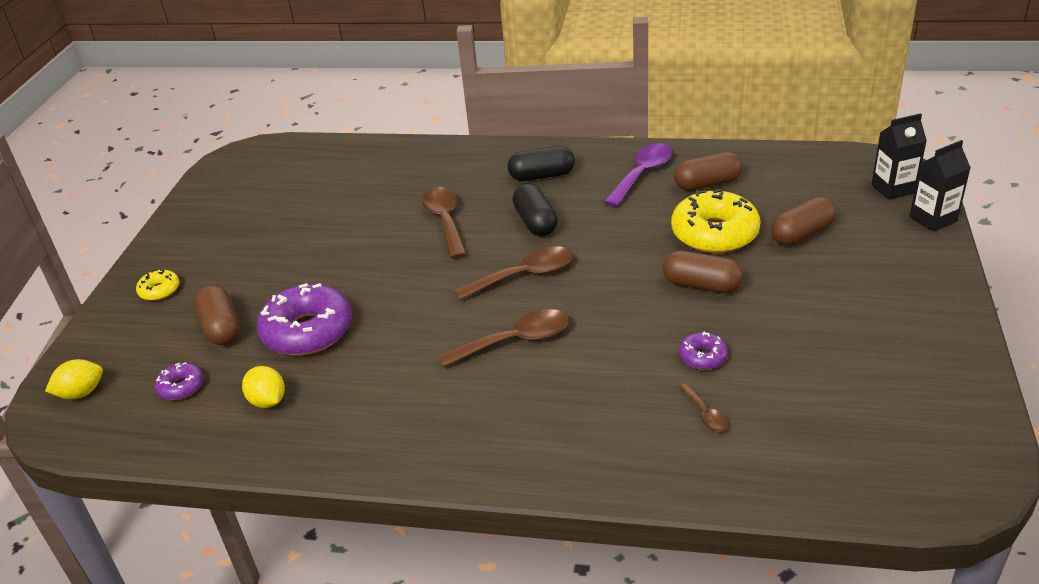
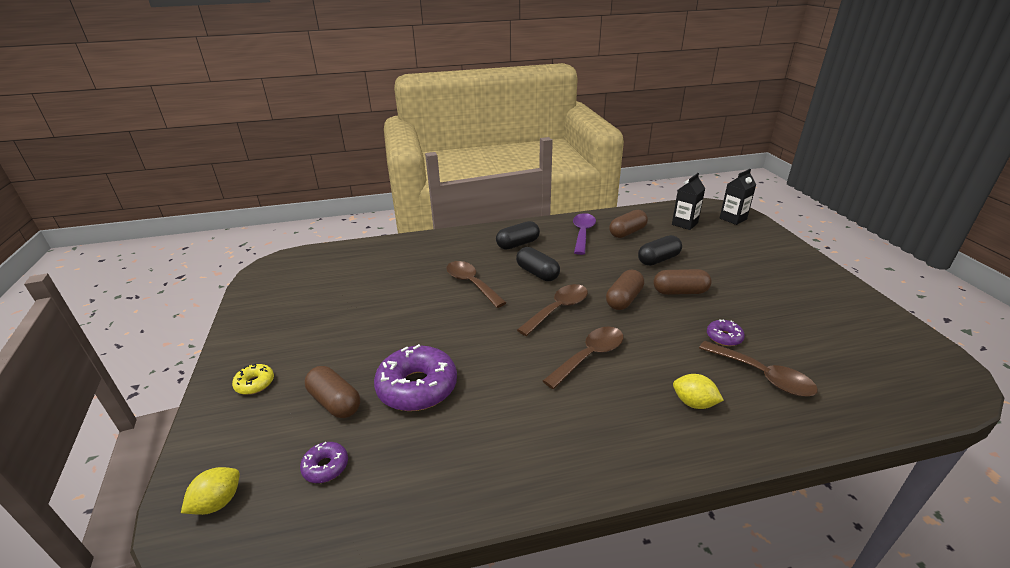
camera: 25 degrees left, 5 degrees down
(268, 401) = (420, 457): yellow lemon -> yellow lemon (694, 403)
(705, 414) = (762, 376): brown spoon -> brown spoon, size x1.97
(714, 233) = (658, 259): yellow donut -> black capsule
(801, 234) = (709, 251): brown capsule -> brown capsule (624, 299)
(933, 219) = (769, 231): black carton -> black carton (684, 224)

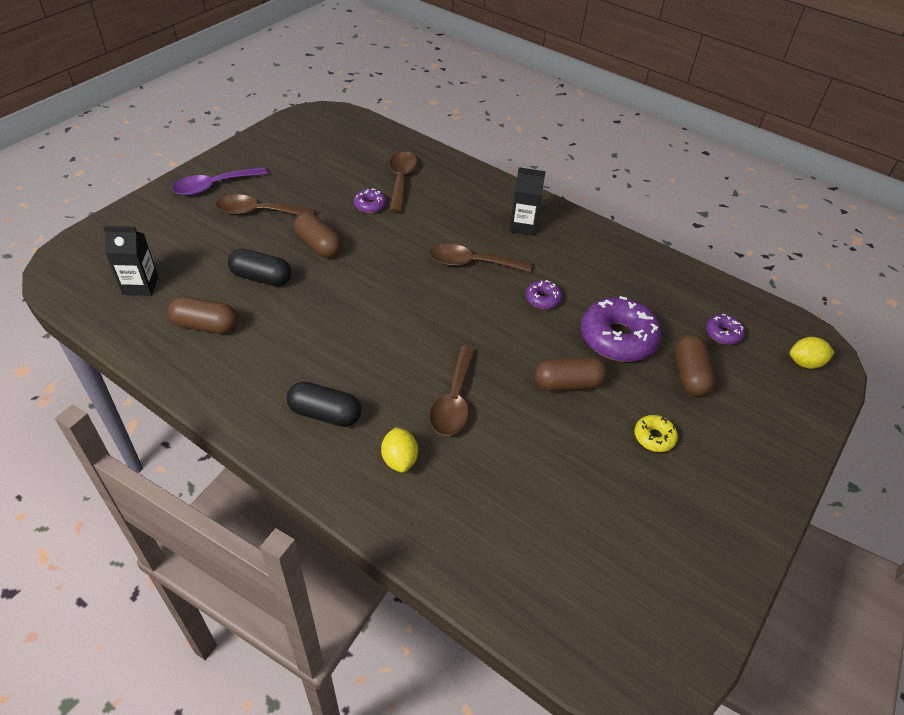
camera: 135 degrees left, 15 degrees up
(255, 383) = (750, 447): yellow donut -> yellow donut (654, 437)
(505, 372) = (543, 299): none -> purple donut
(537, 273) = (378, 357): black capsule -> none
(558, 309) = (428, 309): brown spoon -> brown spoon (258, 212)
(582, 233) = (240, 365): purple spoon -> purple spoon (214, 186)
(624, 299) = (367, 274): brown capsule -> brown capsule (568, 383)
(694, 403) = (464, 201): yellow lemon -> yellow lemon (399, 459)
(733, 219) = (95, 251): black carton -> black carton (523, 226)

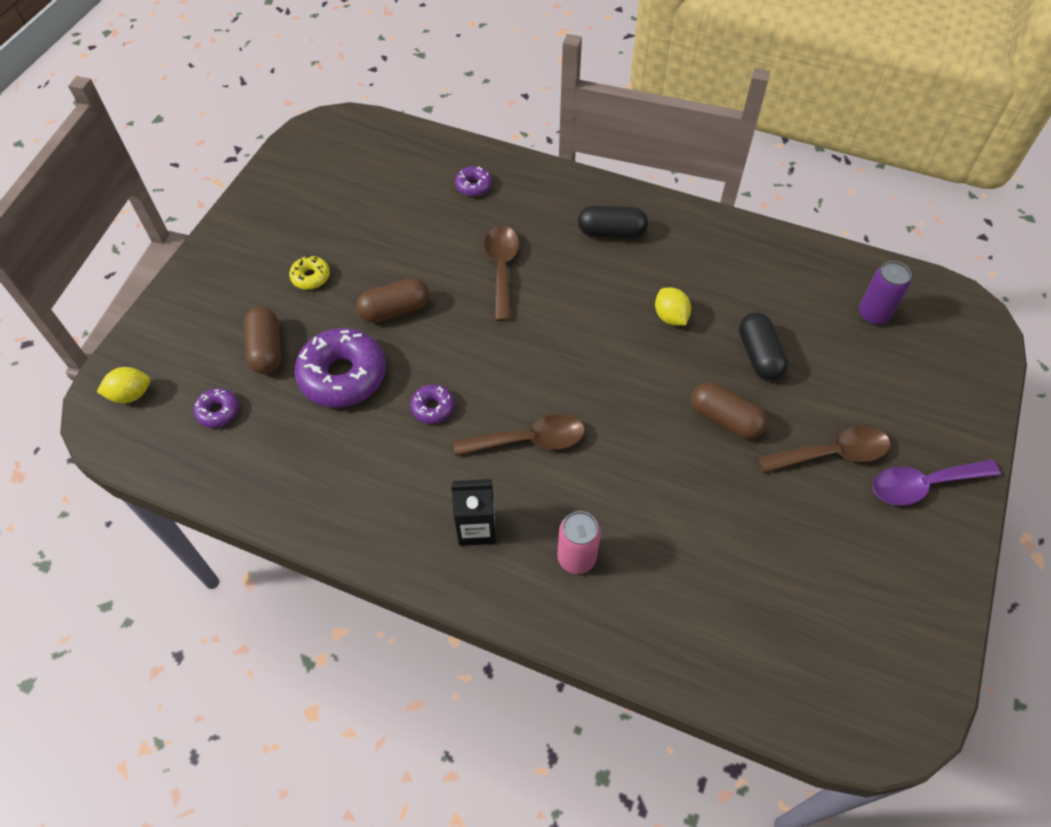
camera: 170 degrees right, 10 degrees up
(140, 285) = (873, 314): black carton -> purple can
(205, 326) = (772, 286): brown capsule -> none
(214, 186) = (922, 485): purple spoon -> purple spoon turned 150 degrees counterclockwise
(261, 277) = (759, 355): black capsule -> black capsule turned 75 degrees clockwise
(370, 205) = (698, 508): purple donut -> purple donut (474, 186)
(399, 459) = (532, 211): yellow lemon -> yellow lemon (670, 317)
(401, 180) = (679, 577): brown spoon -> none
(461, 200) = (576, 558): none -> pink can

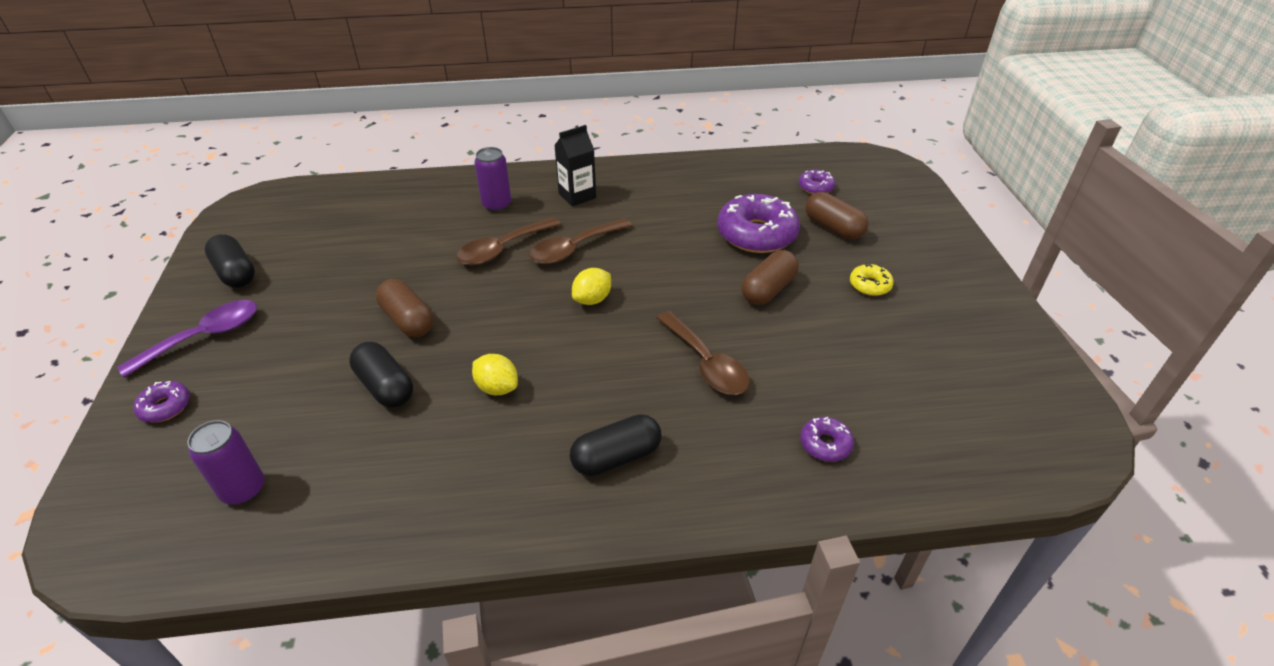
camera: 150 degrees right, 15 degrees down
(131, 394) = (884, 175): yellow lemon -> yellow lemon (592, 299)
(433, 407) = (667, 241): purple donut -> purple donut (165, 407)
(576, 558) = (497, 205): pink can -> purple can
(725, 419) = (408, 320): brown capsule -> brown capsule turned 45 degrees clockwise
(832, 454) = (296, 330): brown spoon -> brown spoon (502, 249)
(900, 574) = (235, 273): none -> black capsule

